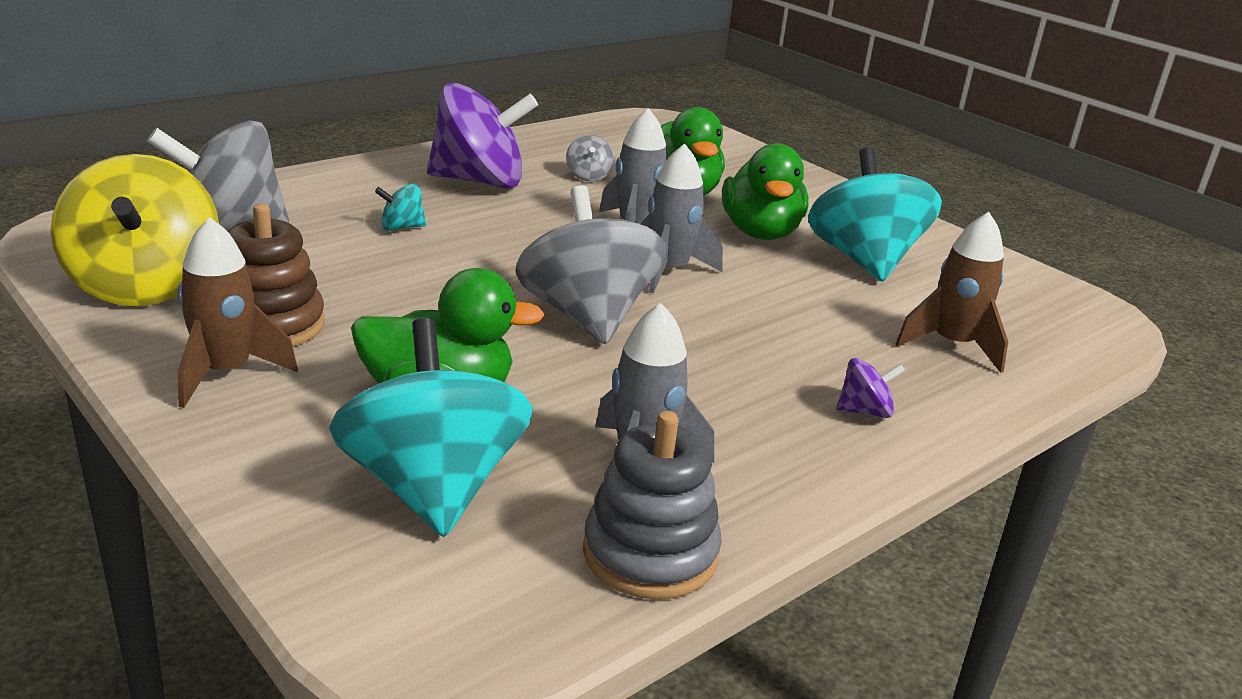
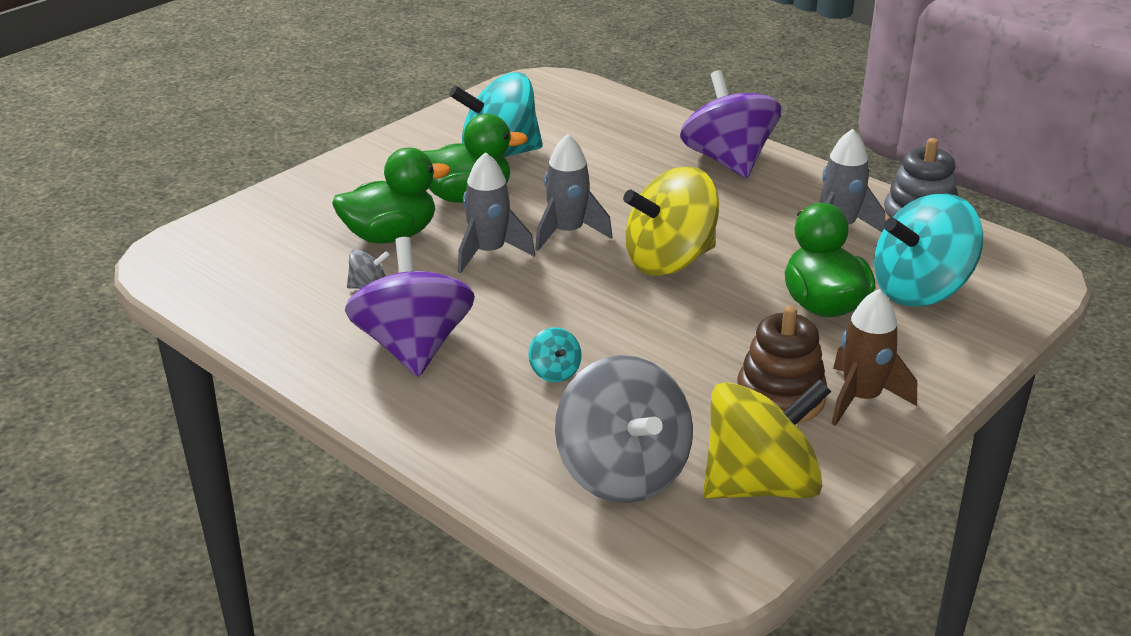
camera: 95 degrees left, 5 degrees up
(587, 316) = (669, 261): grey spinning top -> yellow spinning top
(864, 411) = (728, 160): purple spinning top -> purple spinning top, size x2.38
(952, 345) = (620, 130): brown rocket -> none

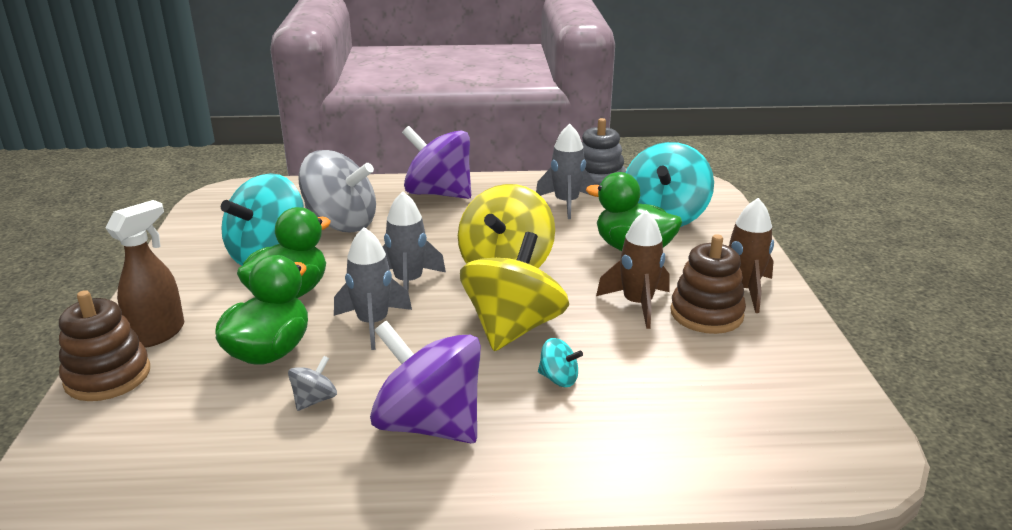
camera: 45 degrees left, 5 degrees down
(276, 200) = (108, 376): none -> brown stacking toy
(343, 184) = (158, 333): none -> brown spray bottle
(622, 473) = (713, 417): grey spinning top -> grey spinning top (341, 223)
(730, 354) = (637, 304): none -> brown rocket
(760, 484) = (789, 371): yellow spinning top -> yellow spinning top (513, 328)

